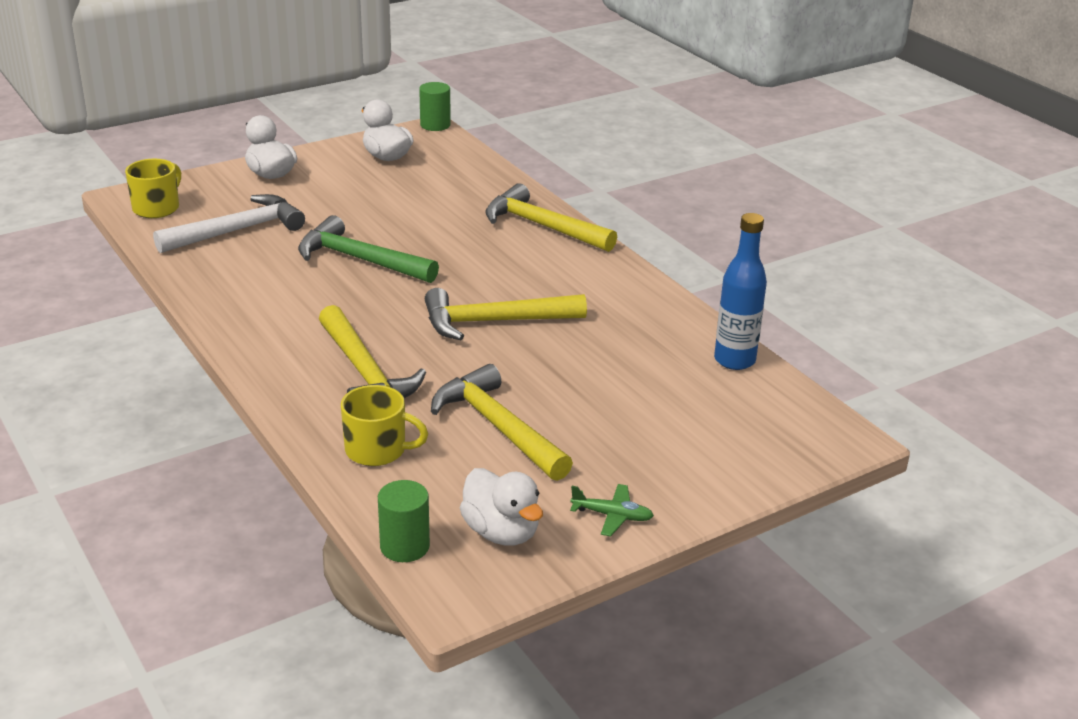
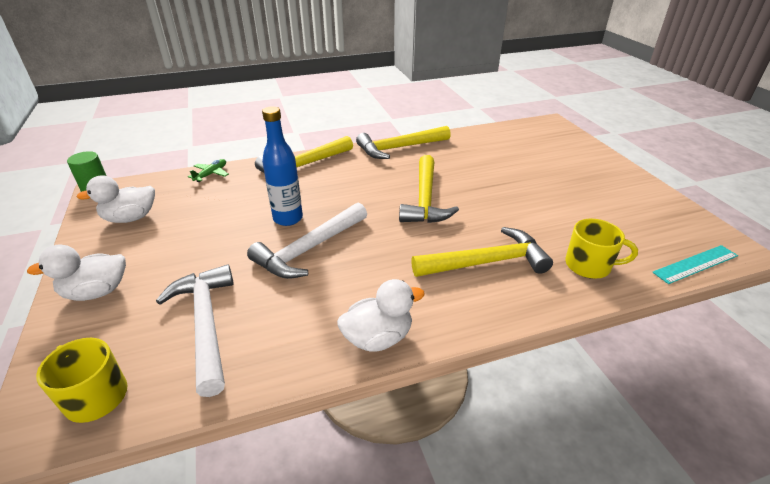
camera: 75 degrees left, 5 degrees up
(360, 260) = (309, 249): green hammer -> white hammer
(377, 450) = (589, 265): yellow mug -> yellow mug turned 75 degrees clockwise
(404, 546) = (695, 264): green cylinder -> turquoise ruler
(498, 427) = (553, 213): yellow hammer -> yellow hammer (399, 148)
(501, 532) = (664, 225): white duck -> white duck (378, 338)
(612, 516) = (634, 188): green plane -> green plane (211, 174)
(734, 360) = (481, 135): blue bottle -> blue bottle (288, 218)

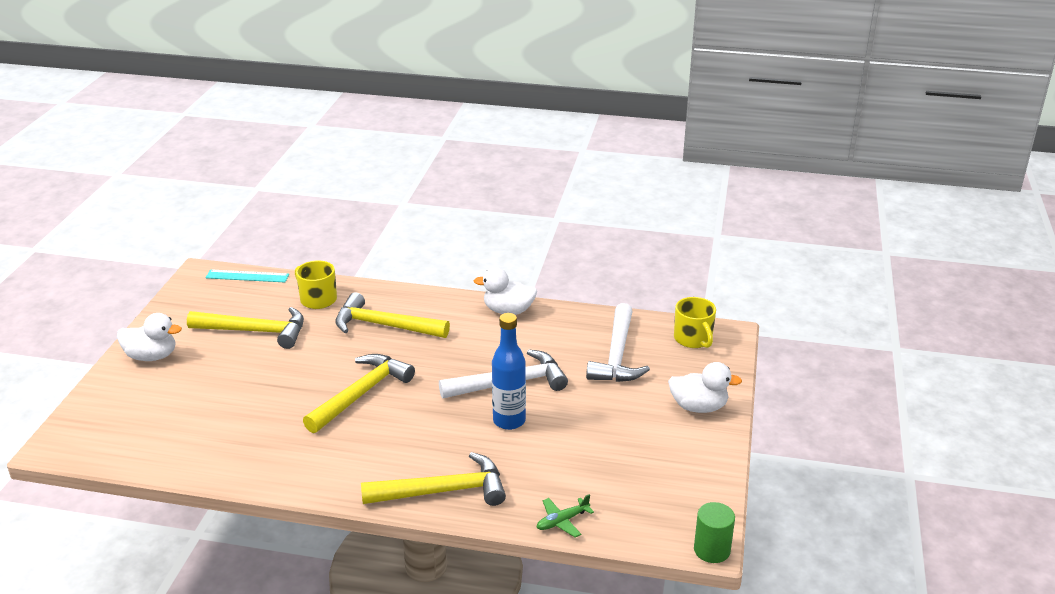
camera: 150 degrees left, 5 degrees down
(130, 218) = (668, 481): white duck -> white duck (152, 356)
(399, 148) = (301, 477): yellow hammer -> yellow hammer (256, 331)

